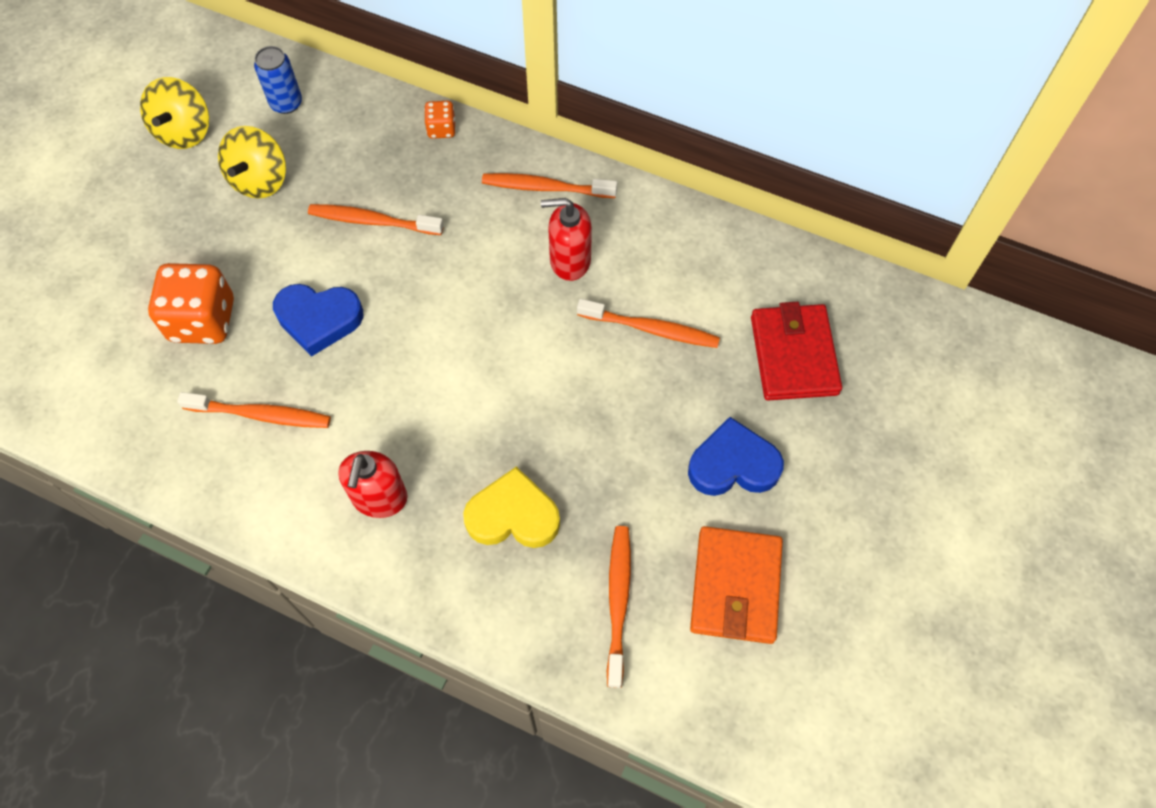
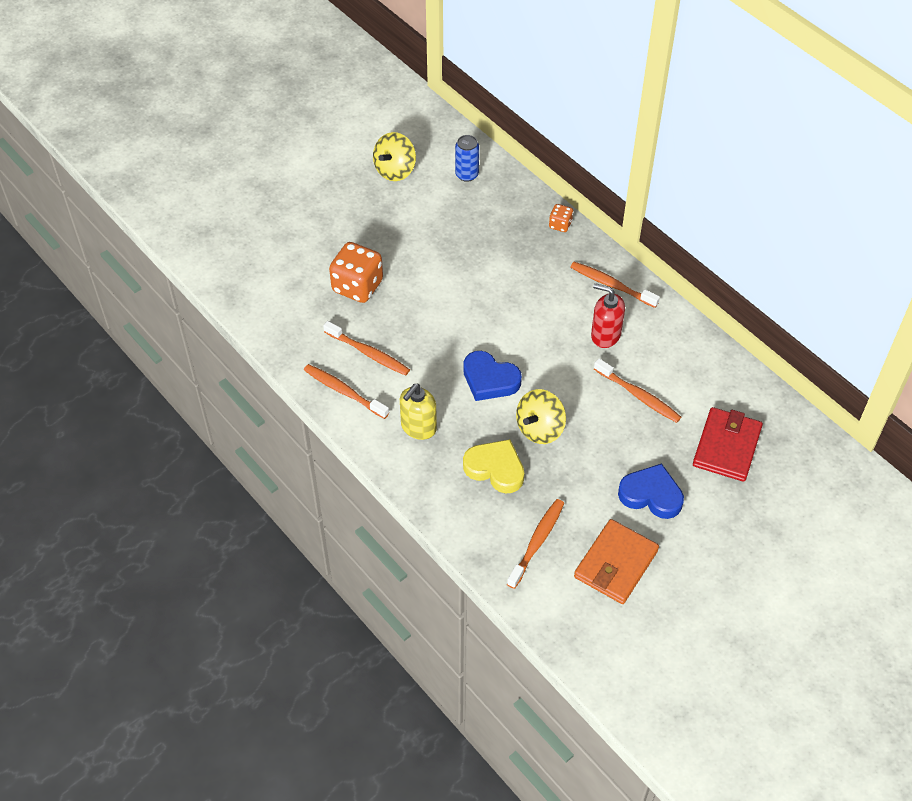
camera: 25 degrees right, 10 degrees down
(260, 180) = (429, 216): yellow spinning top -> yellow spinning top (540, 429)
(319, 319) = (428, 312): blue heart -> blue heart (489, 380)
(373, 221) = (489, 266): orange toothbrush -> orange toothbrush (344, 391)
(379, 498) = (418, 427): red soap dispenser -> yellow soap dispenser

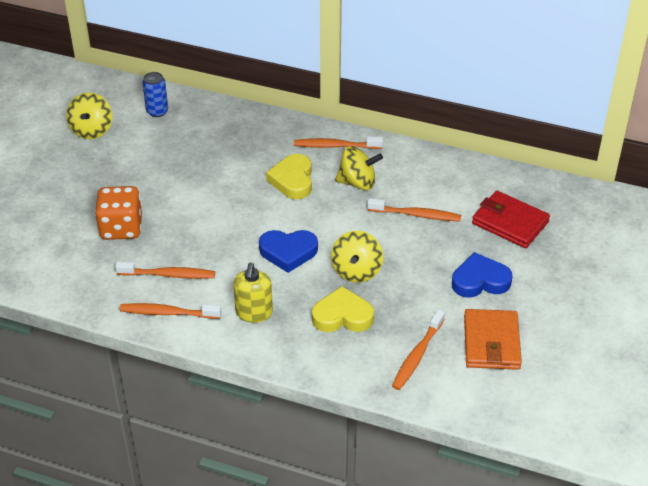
camera: 30 degrees left, 10 degrees down
(537, 542) = (417, 355): orange toothbrush -> orange toothbrush turned 150 degrees counterclockwise
(544, 305) = (292, 180): none -> yellow heart
(560, 225) = (262, 119): orange dice -> none
(605, 335) = (357, 183): red soap dispenser -> yellow spinning top
(726, 447) = (510, 222): red wallet -> red wallet turned 45 degrees counterclockwise

